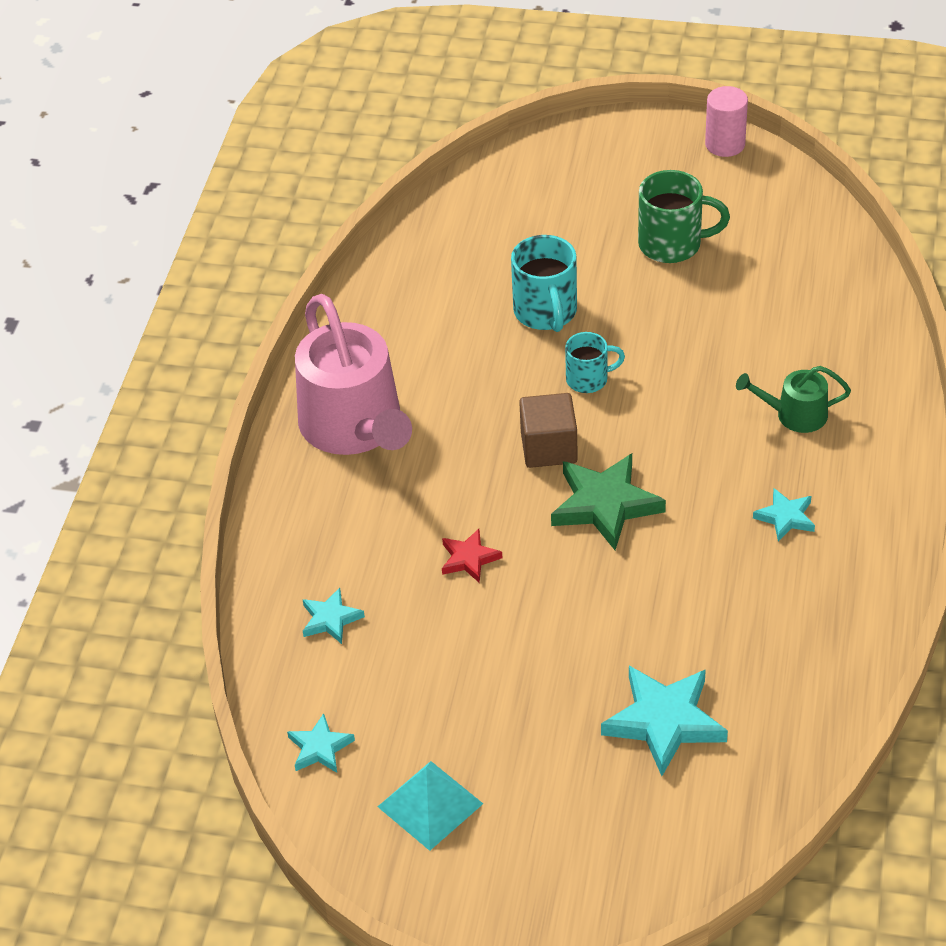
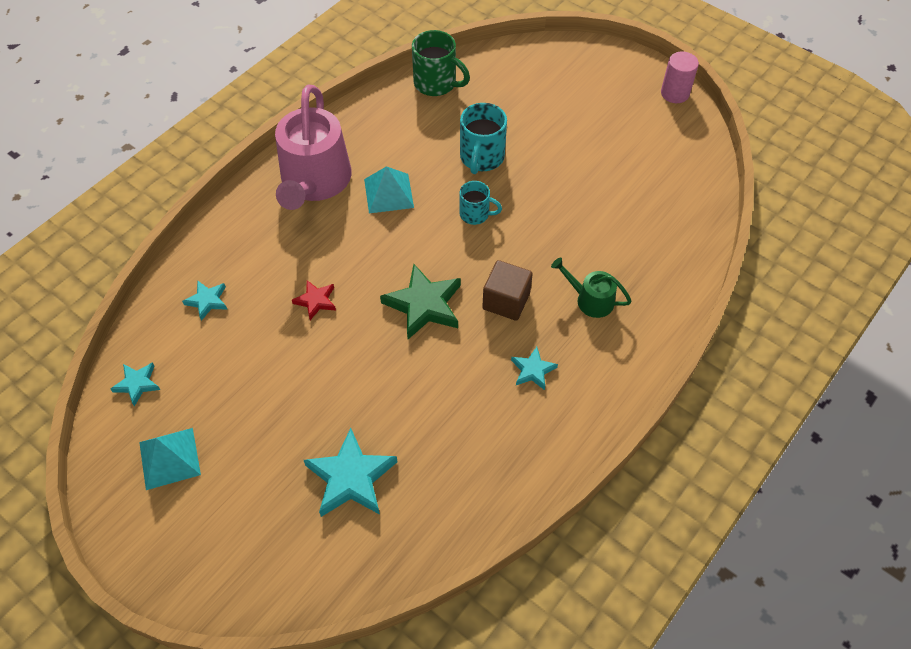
camera: 25 degrees right, 10 degrees up
(461, 400) = (388, 193): none -> turquoise pyramid
(549, 447) = (418, 249): brown cube -> brown cube (506, 301)
(672, 244) = (593, 146): green mug -> green mug (436, 83)

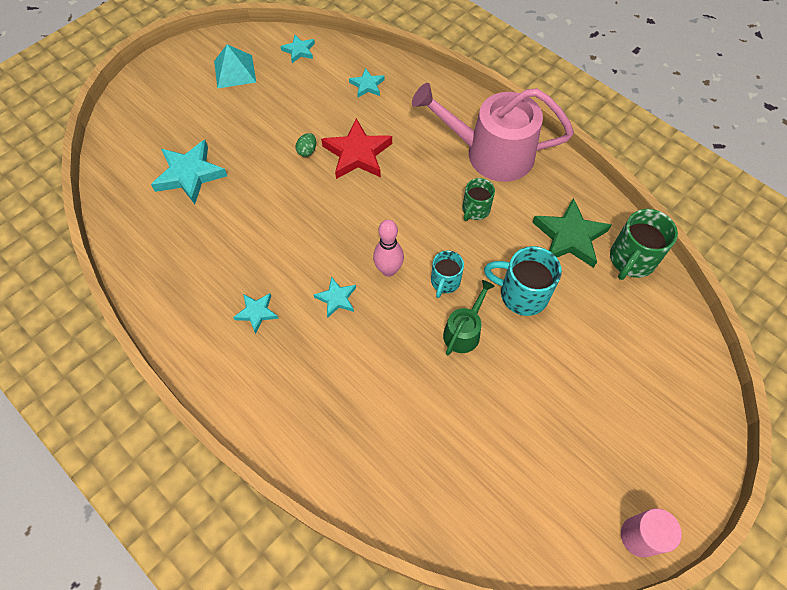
camera: 95 degrees right, 5 degrees up
(312, 352) = (307, 151): none -> green egg
(316, 301) = (357, 154): red star -> red star, size x1.85
(388, 193) = (475, 210): turquoise pyramid -> green mug
(424, 305) = (342, 231): green star -> green star (569, 237)
(467, 260) = (388, 270): none -> pink bowling pin
(506, 301) = (336, 298): brown cube -> turquoise star
(590, 300) = (327, 376): green watering can -> green watering can (464, 331)

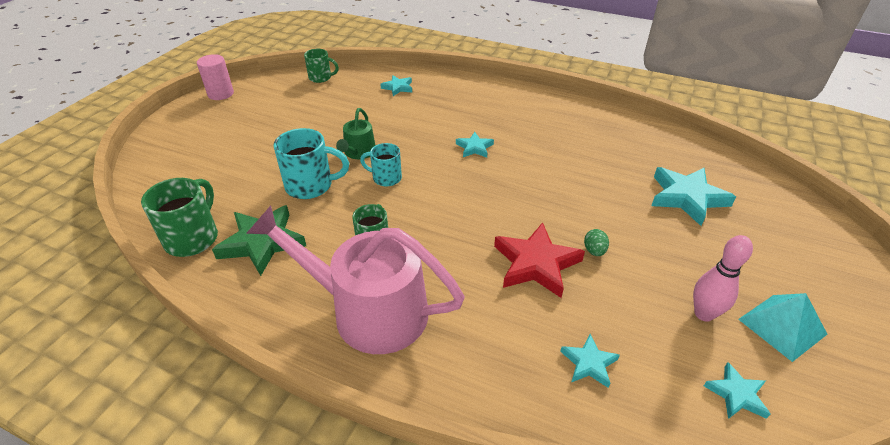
camera: 160 degrees right, 20 degrees down
(257, 312) = (530, 127): turquoise star -> turquoise star (398, 88)
(388, 270) = (441, 174): pink bowling pin -> pink bowling pin (703, 314)
(445, 282) = (386, 178): turquoise mug -> turquoise mug turned 75 degrees counterclockwise
(484, 535) = (321, 78): none -> green mug
(491, 153) = (370, 311): pink watering can -> pink watering can turned 150 degrees counterclockwise

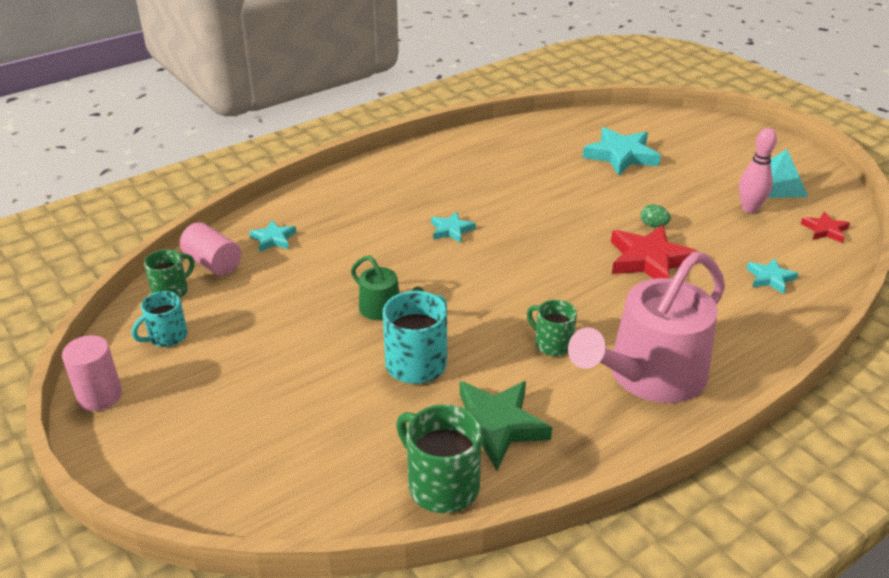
camera: 60 degrees left, 5 degrees down
(357, 79) = (213, 263): none -> pink cylinder
(386, 178) = (452, 304): turquoise mug -> turquoise mug (167, 337)
(736, 394) = (825, 230): turquoise star -> red star

